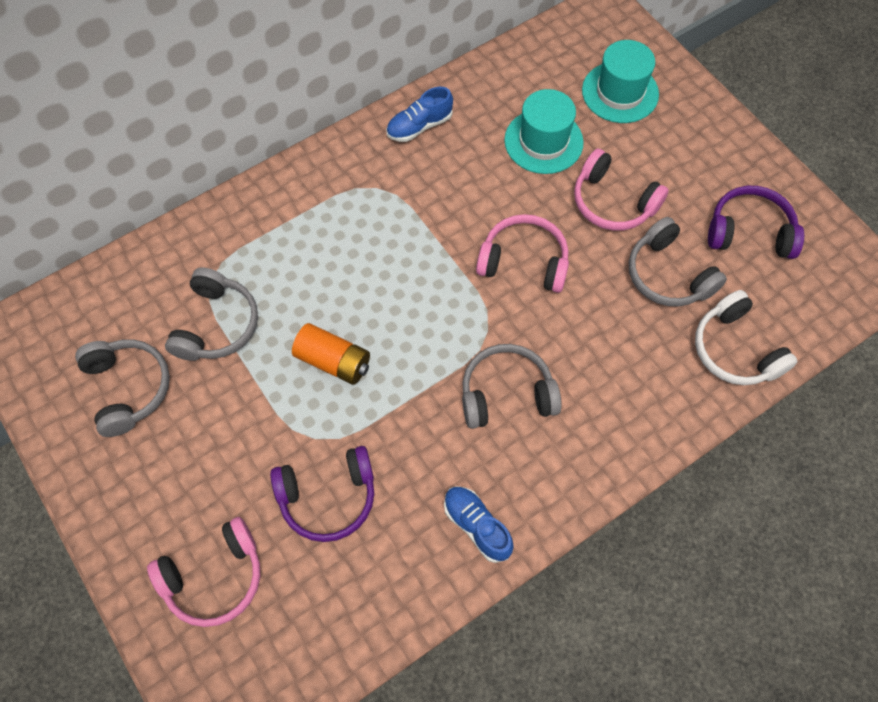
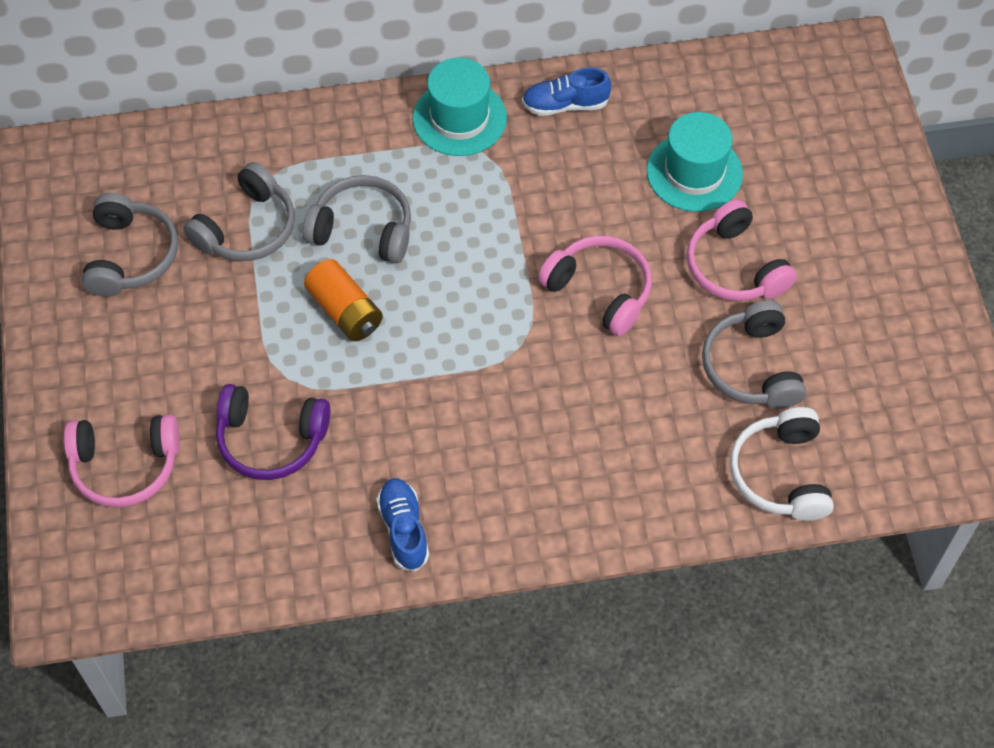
camera: 25 degrees right, 5 degrees down
(506, 394) = (505, 416): grey headphones -> grey headphones (363, 229)
(620, 92) = (813, 151): turquoise hat -> turquoise hat (459, 118)
(749, 232) = (873, 359): purple headphones -> none

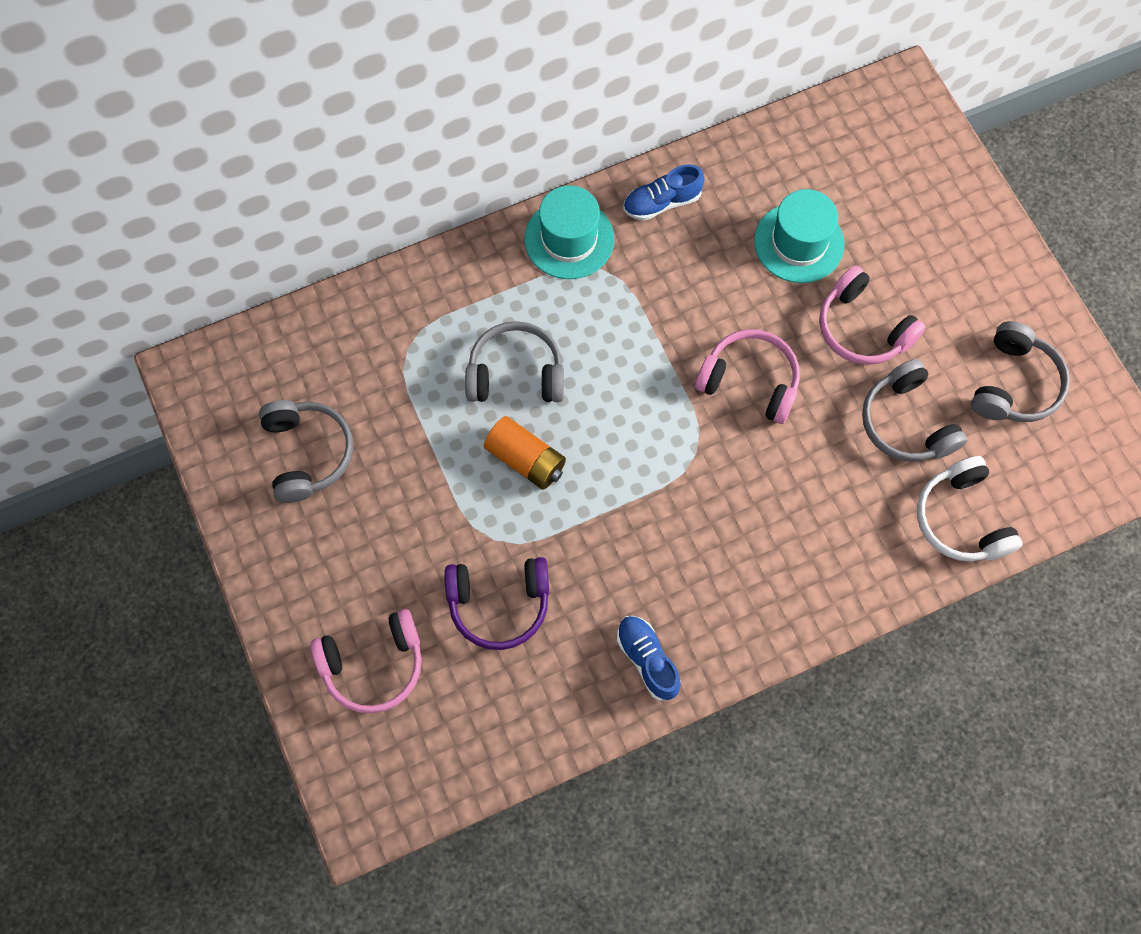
camera: 15 degrees left, 10 degrees up
(247, 228) = (408, 399): grey headphones -> grey headphones (1014, 384)

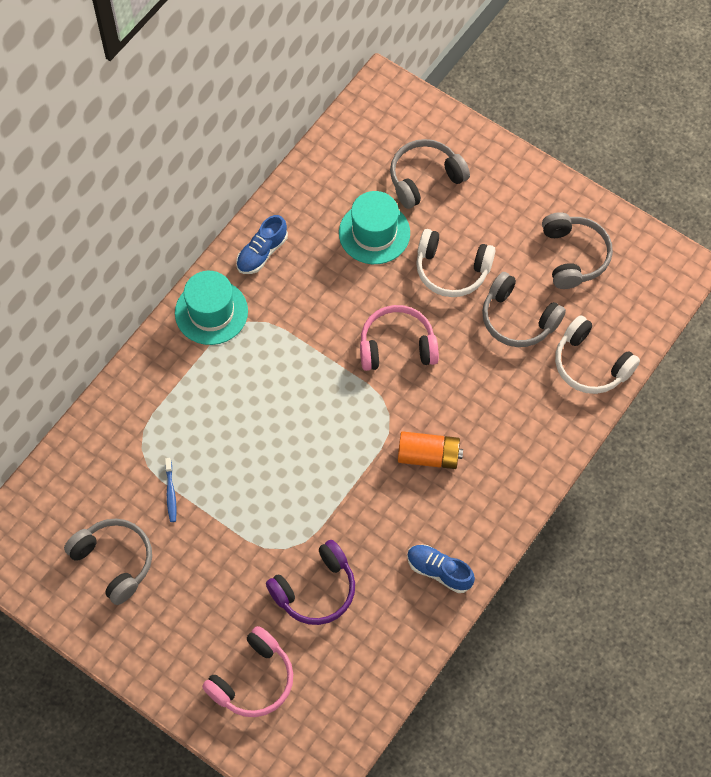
camera: 30 degrees left, 5 degrees down
(409, 412) = (171, 493): none -> blue toothbrush
(516, 373) = (230, 426): grey headphones -> grey headphones (425, 178)
(526, 460) = (274, 482): orange battery -> orange battery (429, 456)
(862, 328) = (452, 270): pink headphones -> white headphones

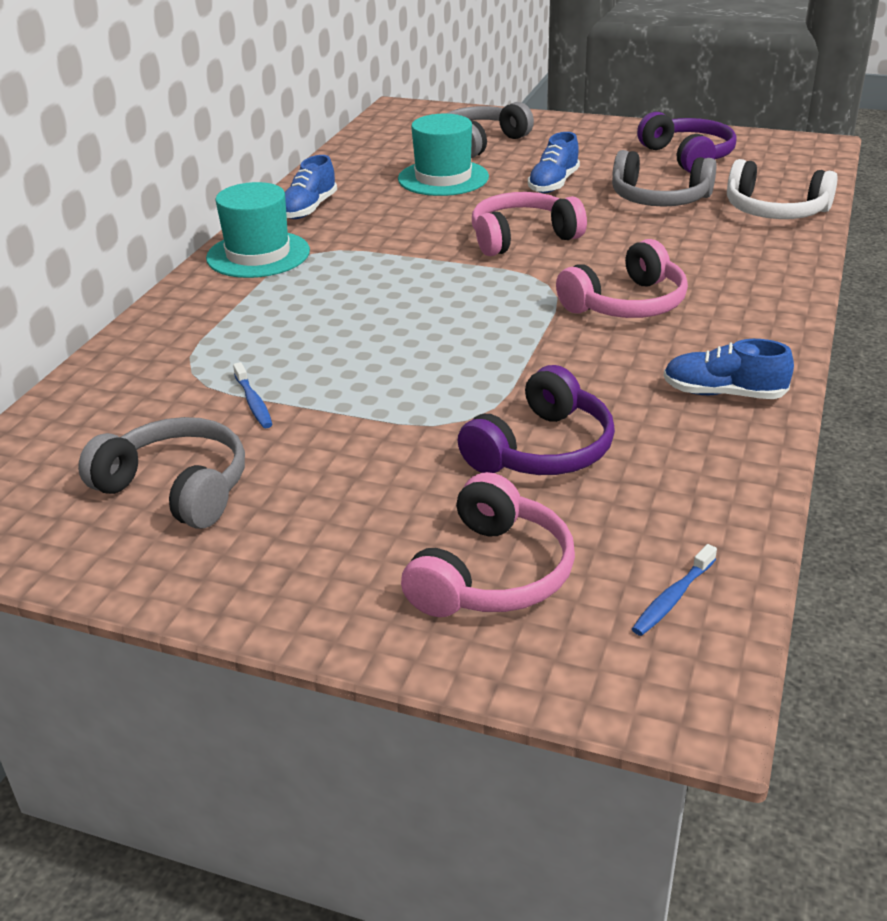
camera: 15 degrees left, 30 degrees down
(331, 724) = (672, 598): none -> blue toothbrush
(429, 456) = (626, 304): orange battery -> pink headphones
(452, 270) = (553, 184): white headphones -> blue shoe
(574, 256) = (688, 156): grey headphones -> purple headphones

